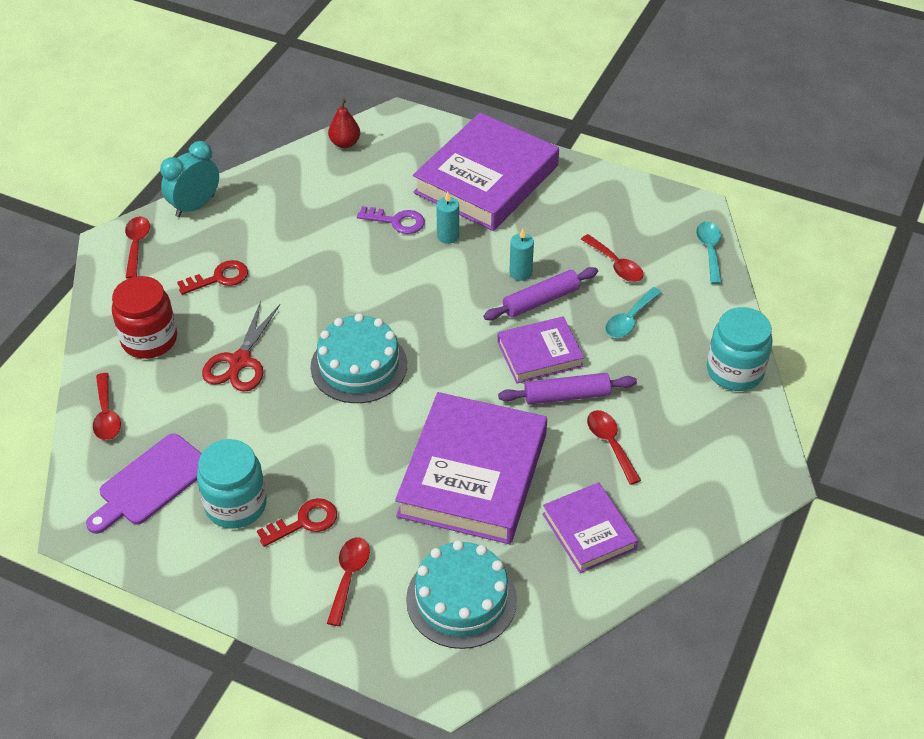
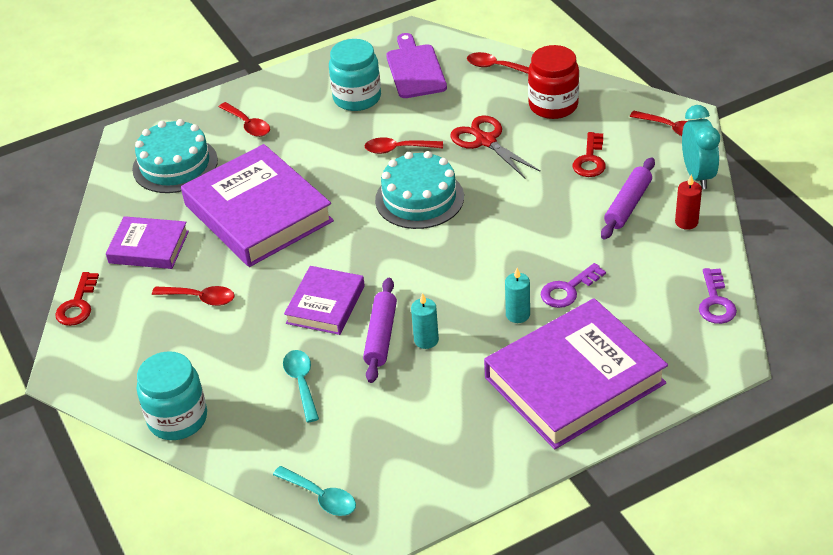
camera: 130 degrees right, 5 degrees down
(262, 190) = (686, 222): none -> red candle
(304, 522) = (310, 122): red key -> red key (77, 305)
(345, 143) = (715, 302): red pear -> purple key
(486, 179) = (574, 380): purple book -> purple book turned 75 degrees clockwise
(567, 396) = (269, 298): purple rolling pin -> purple rolling pin (628, 205)
(615, 265) = (372, 412): red spoon -> red spoon (398, 149)

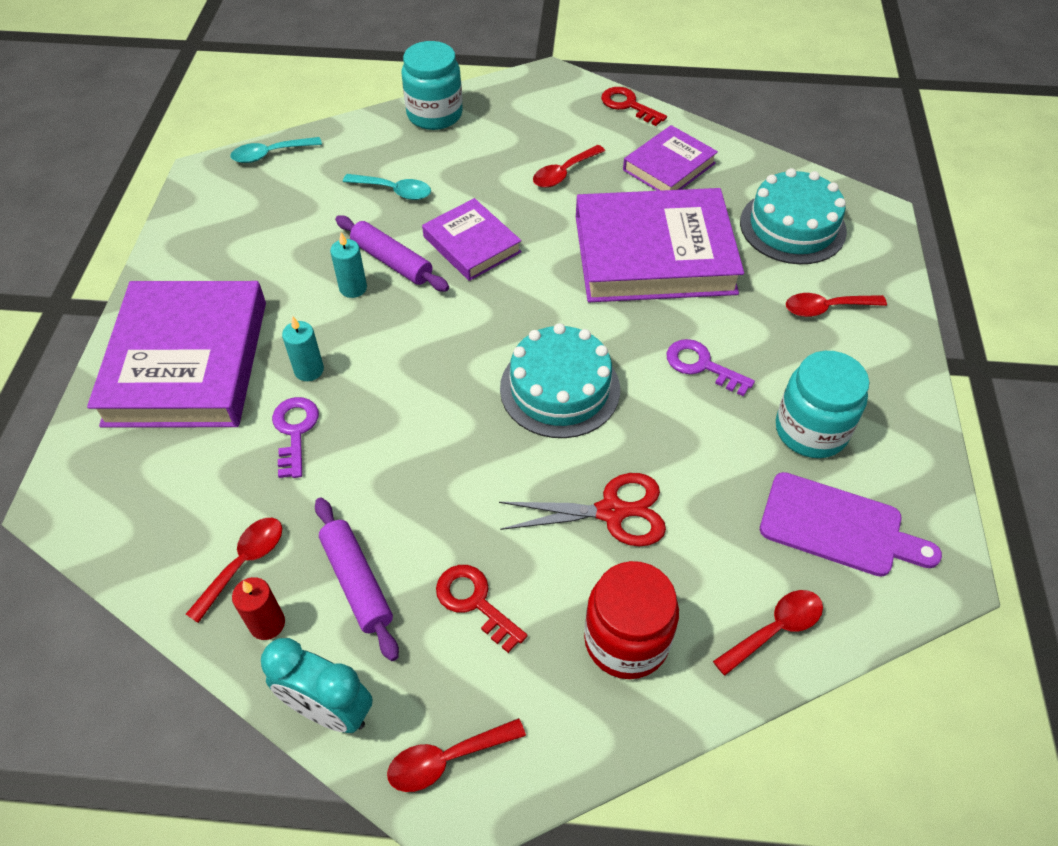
camera: 120 degrees right, 10 degrees up
(398, 149) = (668, 416): red spoon -> red spoon (244, 563)
(715, 302) = (132, 551): purple key -> purple key (701, 365)

